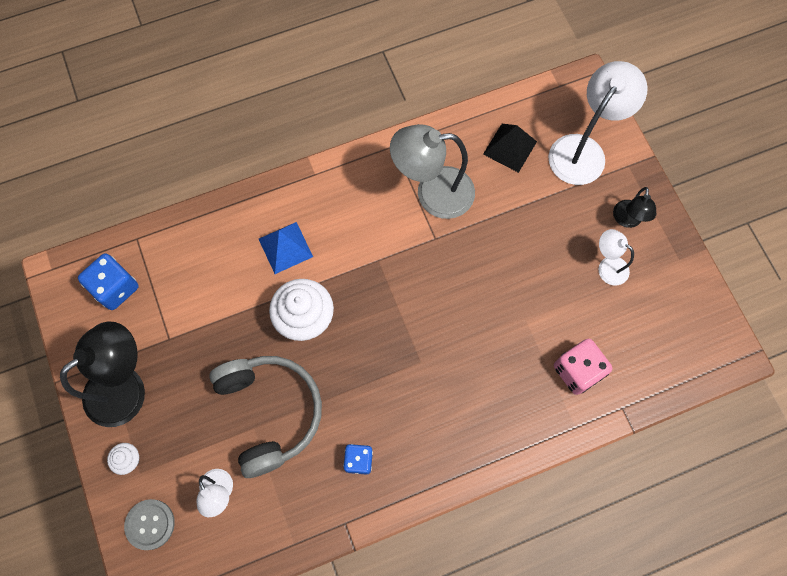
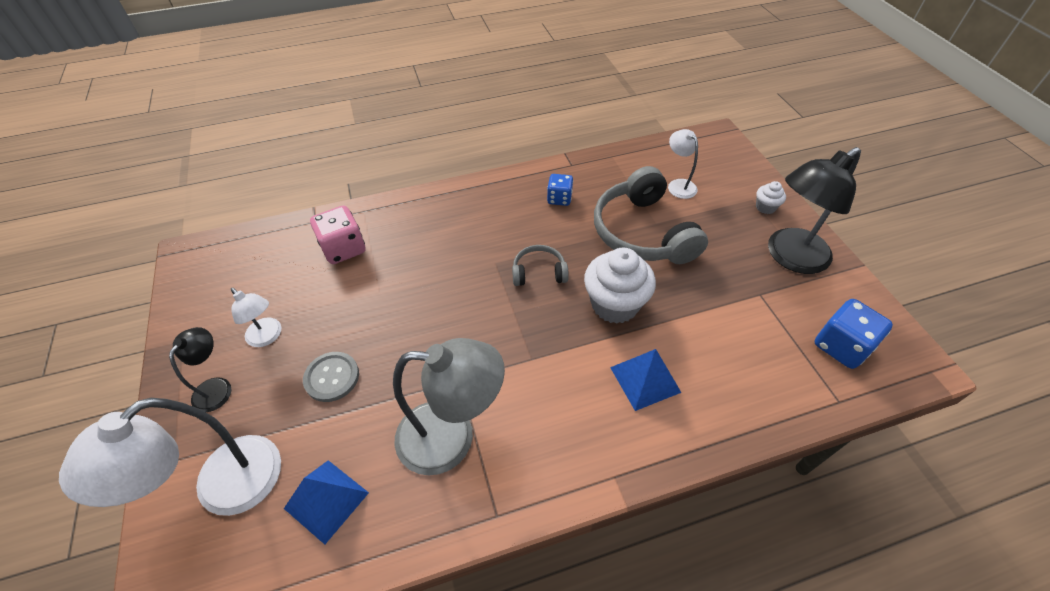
camera: 175 degrees left, 20 degrees down
(150, 524) = (732, 170): grey button -> grey button (332, 377)
(376, 352) = (539, 272): none -> grey headphones
(510, 147) = (326, 500): black pyramid -> blue pyramid

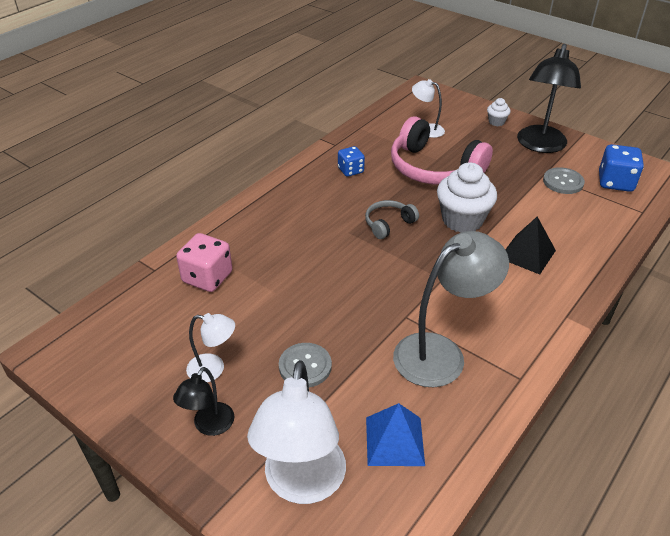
camera: 35 degrees left, 10 degrees down
(216, 387) = (209, 426): black lamp -> black lamp turned 135 degrees counterclockwise
(643, 232) = (434, 168): grey headphones -> pink headphones
(645, 379) = (527, 254): blue pyramid -> black pyramid
(773, 314) = (563, 182): none -> grey button

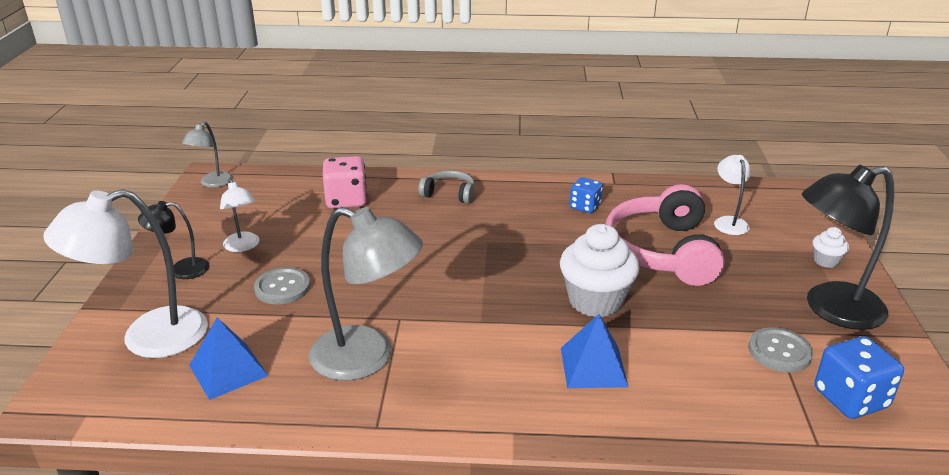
camera: 55 degrees right, 10 degrees down
(69, 352) = (212, 183): none -> grey lamp
(388, 224) = (528, 258): grey headphones -> grey headphones (449, 194)
(527, 254) = (593, 367): black pyramid -> blue pyramid

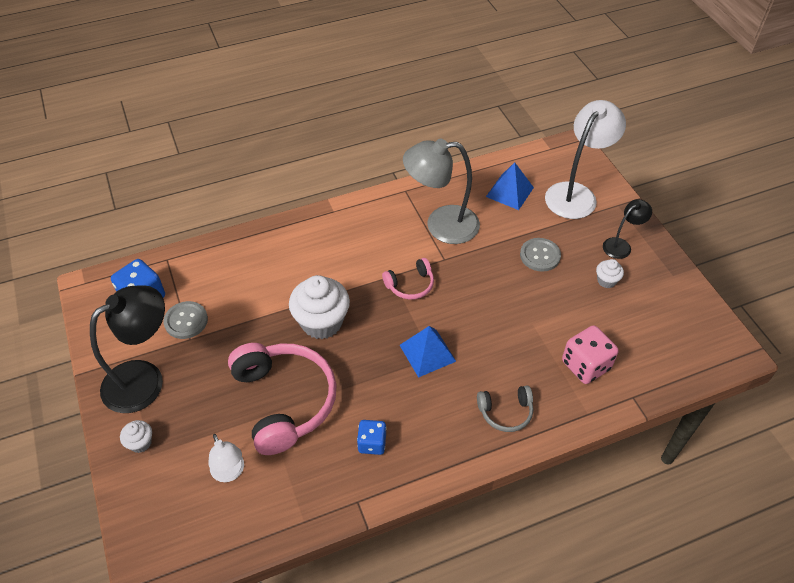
camera: 155 degrees right, 20 degrees up
(212, 183) = (717, 342): grey lamp -> none
(243, 246) = (606, 281): white lamp -> white cupcake
(464, 305) = (410, 285): none -> pink headphones
(593, 367) = (305, 266): blue pyramid -> blue pyramid (427, 353)

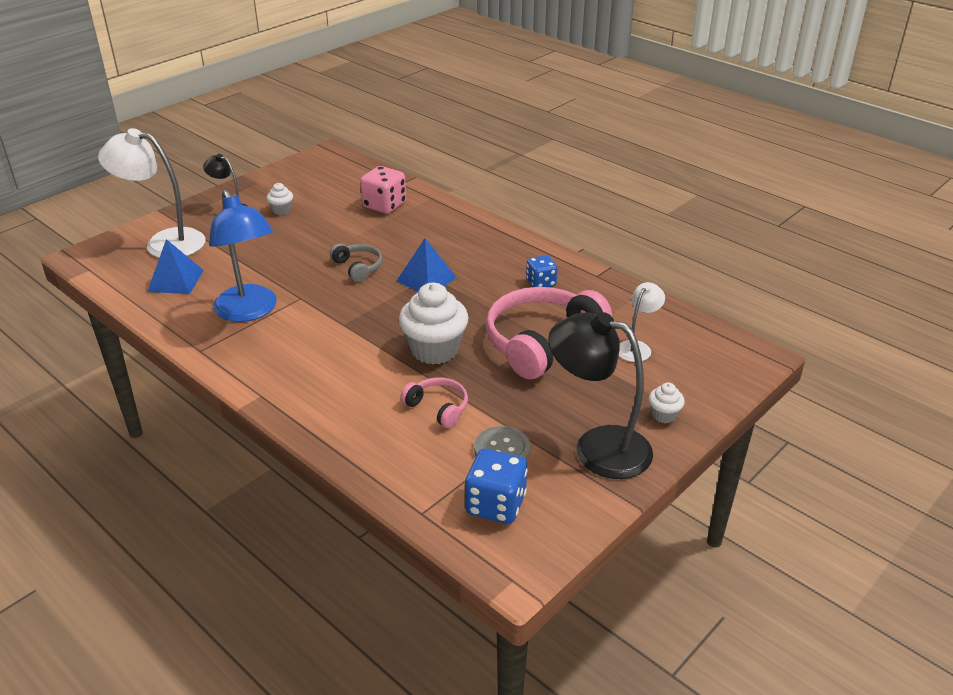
camera: 115 degrees left, 15 degrees down
(410, 285) = (348, 309): pink headphones -> pink headphones (438, 408)
(441, 225) = (249, 311): grey lamp -> blue lamp
(505, 412) = (458, 230): grey headphones -> grey headphones (358, 268)
(540, 255) = (266, 246): grey button -> none

